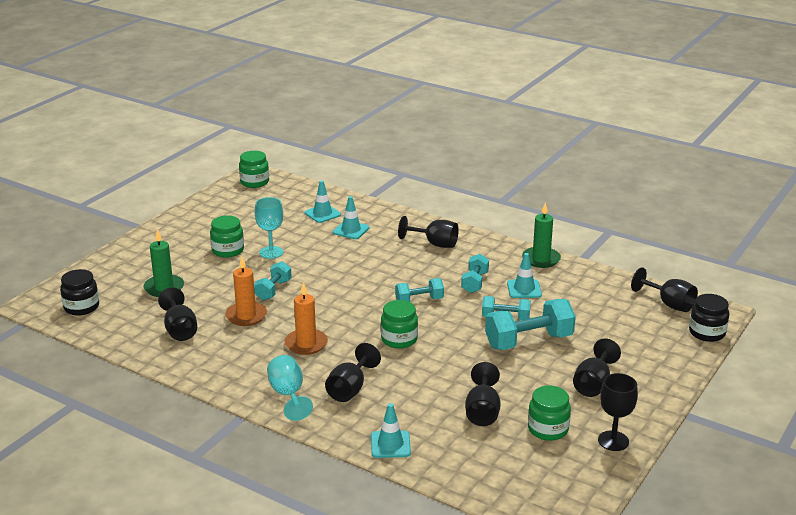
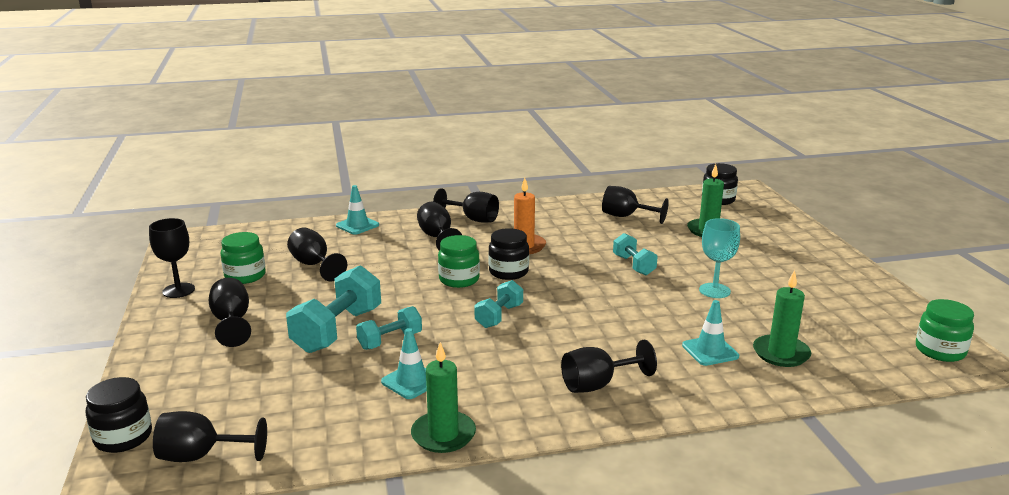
camera: 135 degrees right, 5 degrees down
(228, 250) = (748, 274): green jar -> none
(246, 316) = (607, 242): orange candle -> none
(288, 395) = (473, 219): turquoise goblet -> black goblet
(322, 214) = (781, 353): turquoise traffic cone -> green candle
(357, 328) = (508, 272): none -> black jar
(474, 282) = (476, 361): turquoise dumbbell -> none

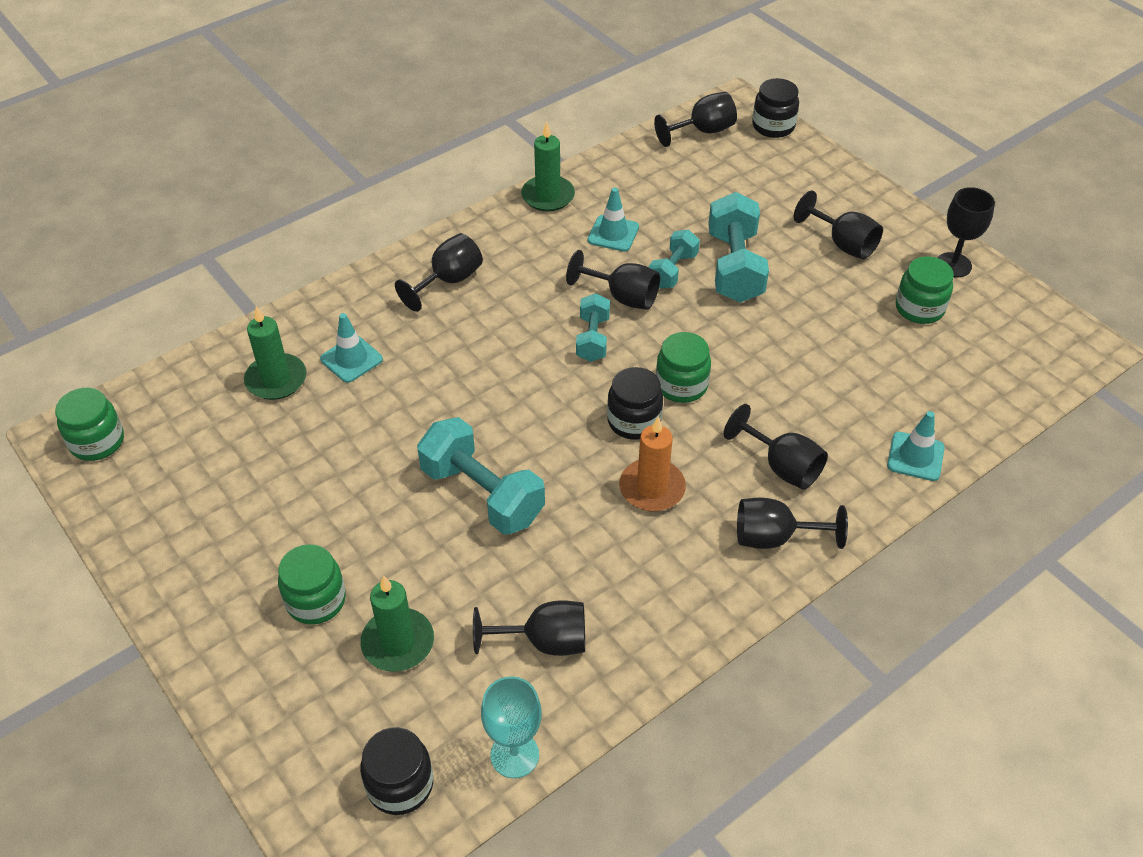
camera: 155 degrees right, 25 degrees up
(314, 265) = (870, 352): black goblet -> black goblet (623, 297)
(633, 265) = (482, 494): turquoise dumbbell -> turquoise dumbbell, size x1.72
(714, 290) = (362, 471): turquoise goblet -> turquoise goblet (514, 755)
(755, 251) = (316, 600): none -> green jar

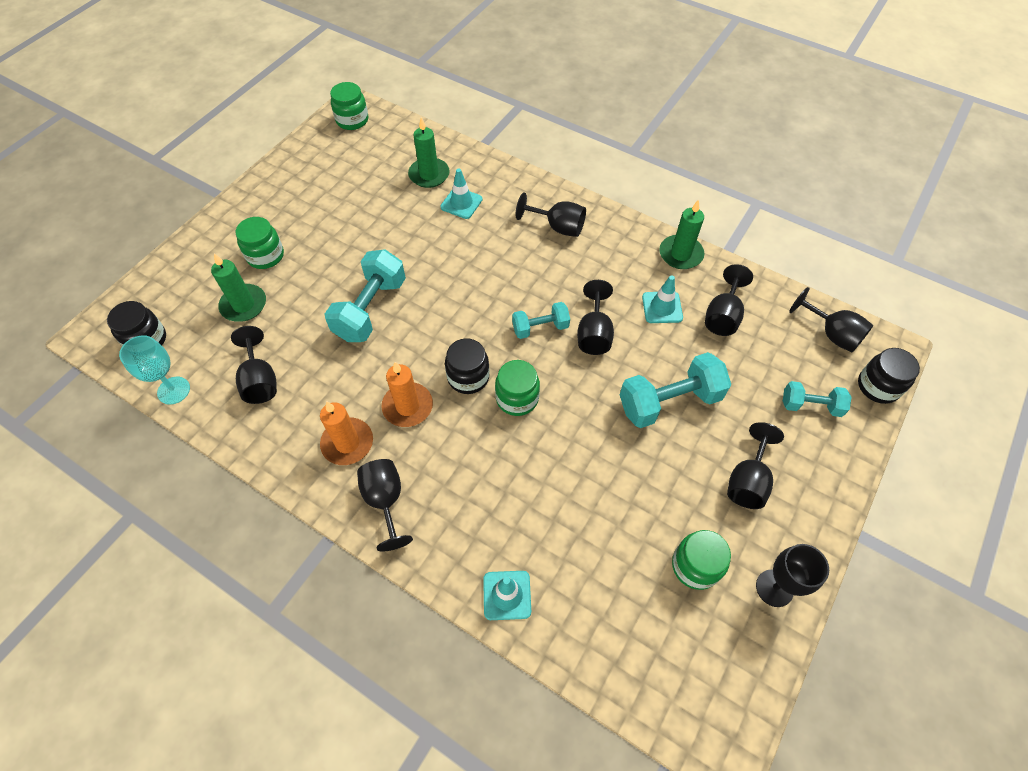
camera: 70 degrees right, 10 degrees up
(672, 270) = (641, 359): turquoise dumbbell -> turquoise dumbbell (810, 405)
(681, 560) = (347, 443): none -> orange candle
(782, 467) = (459, 490): black goblet -> black goblet (722, 316)

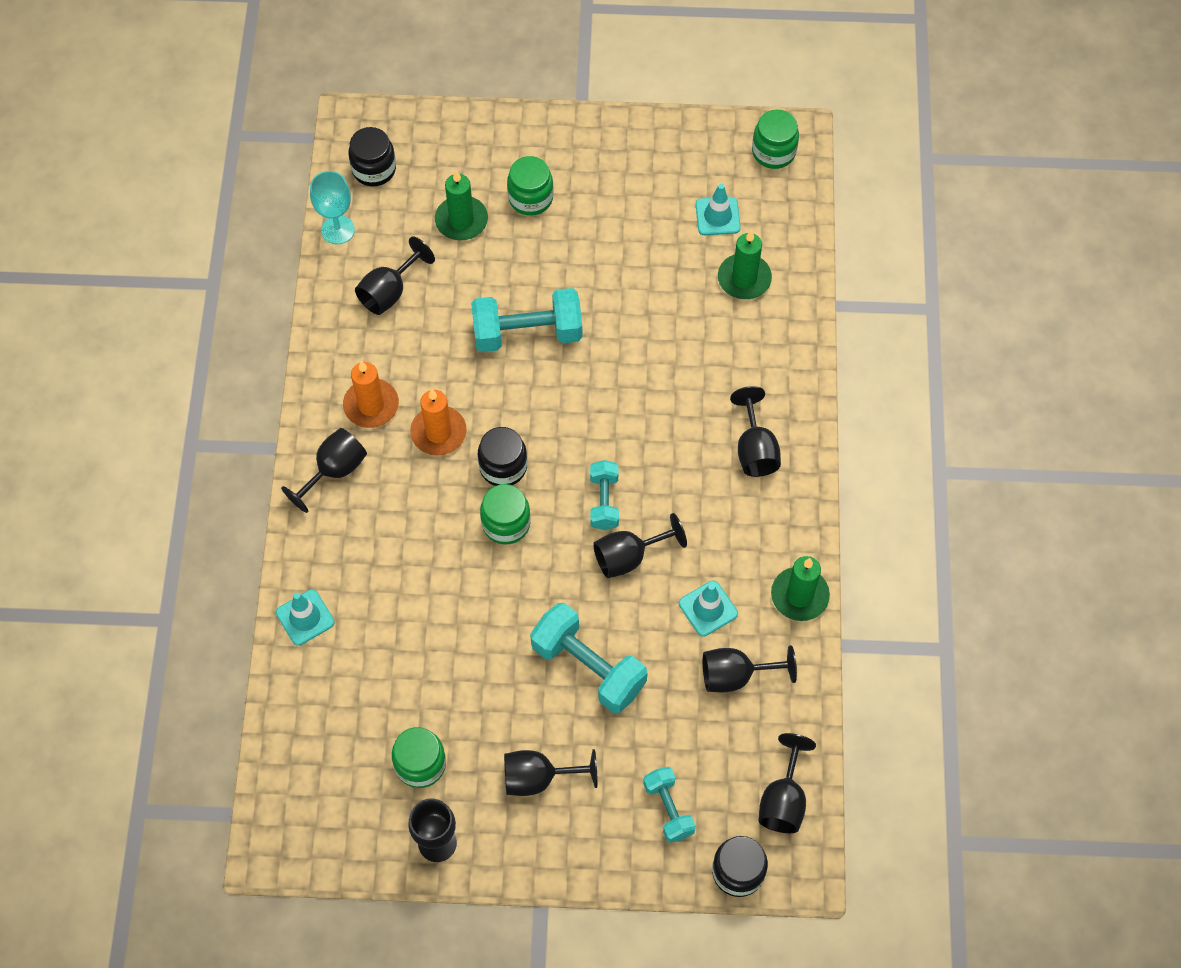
camera: 60 degrees right, 5 degrees up
(461, 203) = (724, 334): turquoise traffic cone -> turquoise traffic cone (717, 216)
(540, 328) = (604, 501): turquoise dumbbell -> turquoise dumbbell turned 45 degrees clockwise

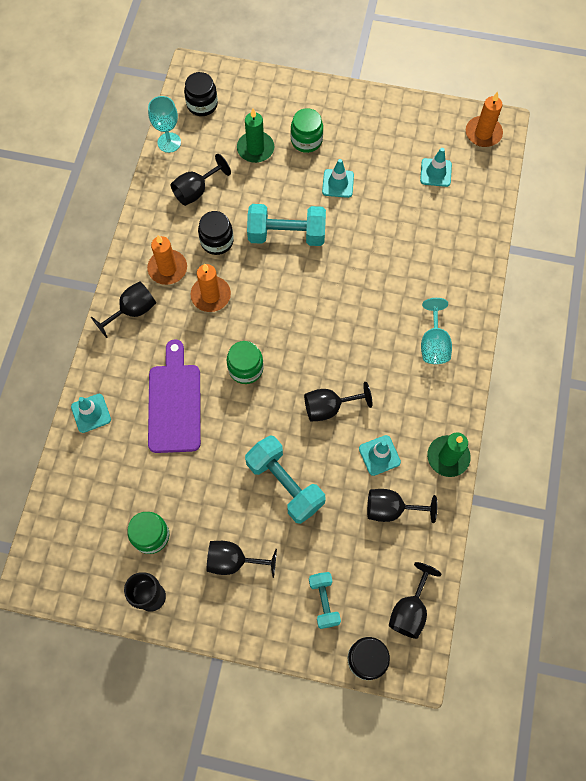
camera: 10 degrees right, 5 degrees up
(417, 585) = (174, 403): none -> purple cutting board
(503, 467) = (251, 327): black jar -> black jar (217, 241)
(585, 252) = (338, 183): none -> turquoise traffic cone
(604, 501) = (318, 364): turquoise dumbbell -> none
(744, 278) = (447, 219): green candle -> none
(755, 450) = (433, 344): black goblet -> turquoise goblet
(773, 152) = (483, 133): green jar -> orange candle

